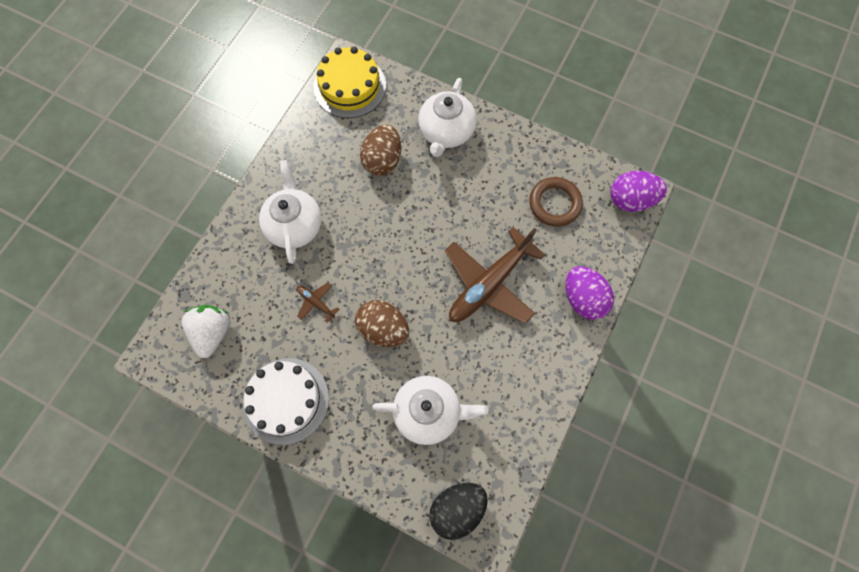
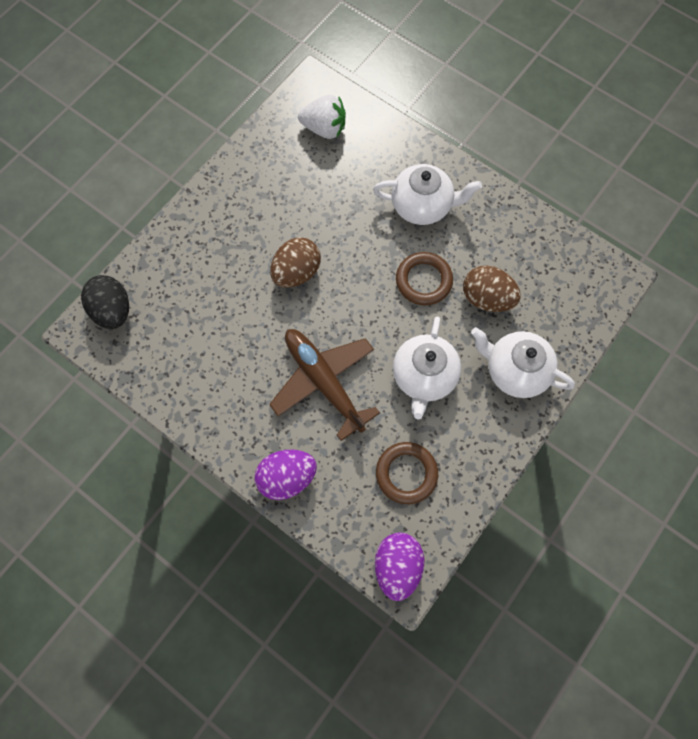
camera: 100 degrees right, 0 degrees up
(286, 400) = (247, 182): white cake -> none
(316, 303) = (336, 216): brown plane -> none
(350, 86) = (586, 277): yellow cake -> none
(374, 214) = (423, 281): none -> brown ring
(428, 412) = (206, 300): white teapot -> white teapot (424, 377)

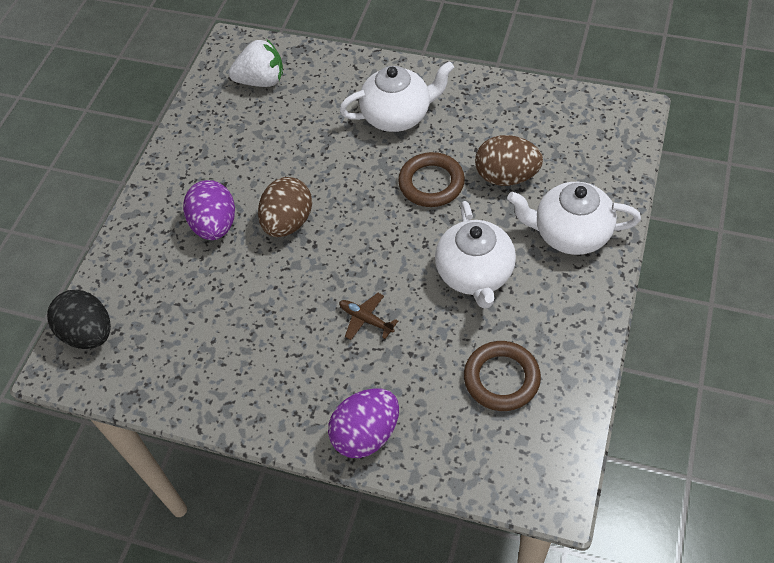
camera: 15 degrees left, 15 degrees down
(324, 382) = (366, 319): brown plane -> brown plane, size x0.42
(397, 566) = (537, 481): purple egg -> purple egg (215, 225)

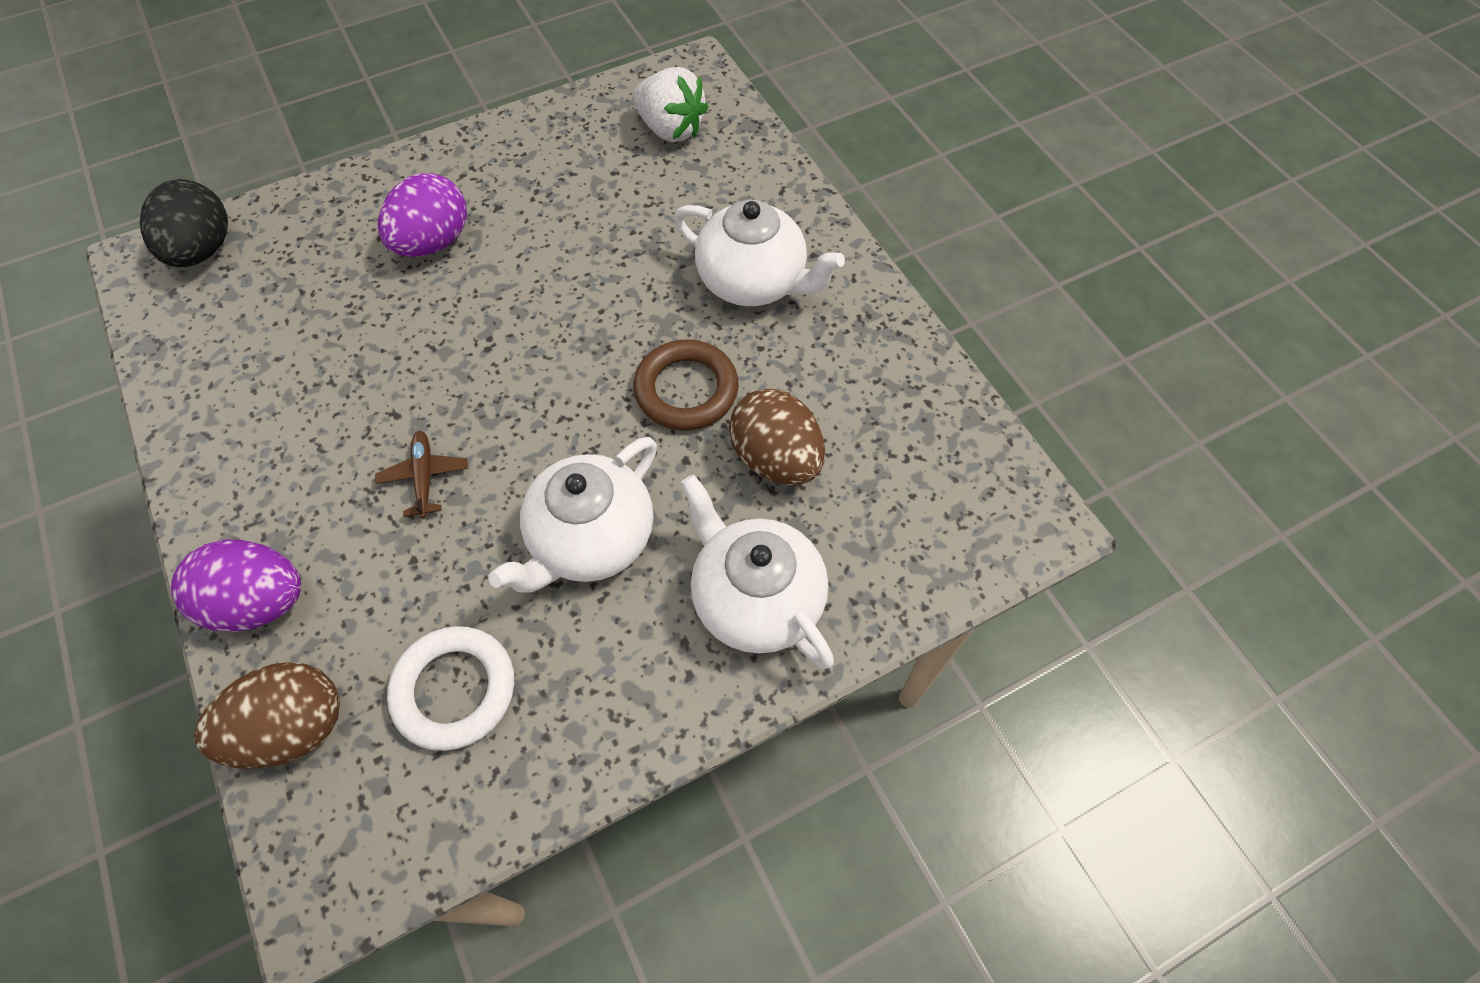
camera: 40 degrees right, 5 degrees up
(288, 222) = (497, 300): brown egg -> brown egg (292, 728)
(501, 378) = (454, 690): brown ring -> white ring

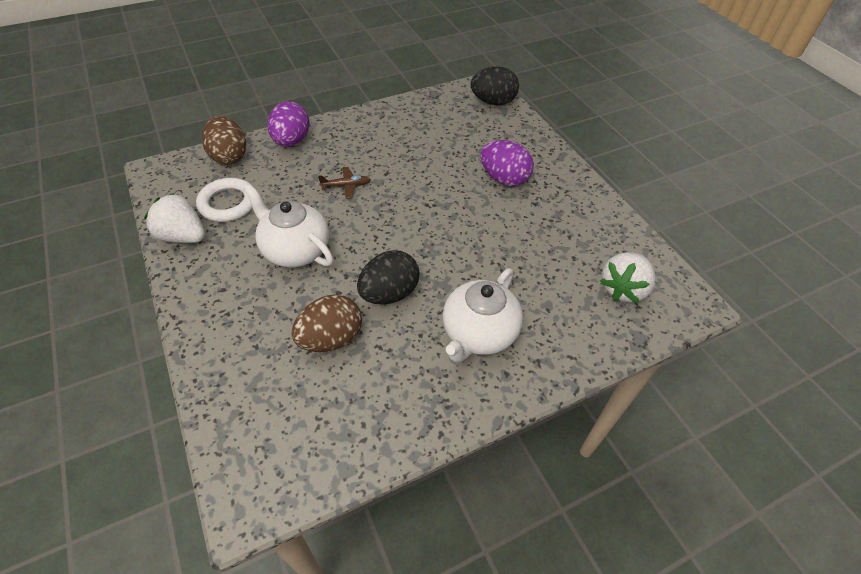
camera: 90 degrees right, 10 degrees down
(547, 757) = (183, 236): none -> white strawberry
(686, 390) = (389, 293): brown ring -> black egg
(755, 598) = (238, 323): white teapot -> none

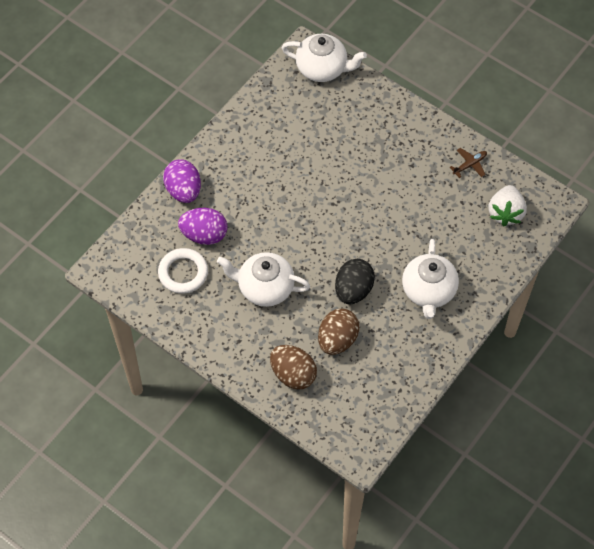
camera: 25 degrees left, 10 degrees up
(183, 236) = (174, 315): white strawberry -> none
(229, 156) = (145, 230): brown egg -> brown egg (293, 374)
(346, 186) = (261, 215): brown plane -> brown plane (469, 165)
(493, 102) = (322, 68): black egg -> white teapot
(504, 179) = (376, 151): purple egg -> purple egg (204, 235)

